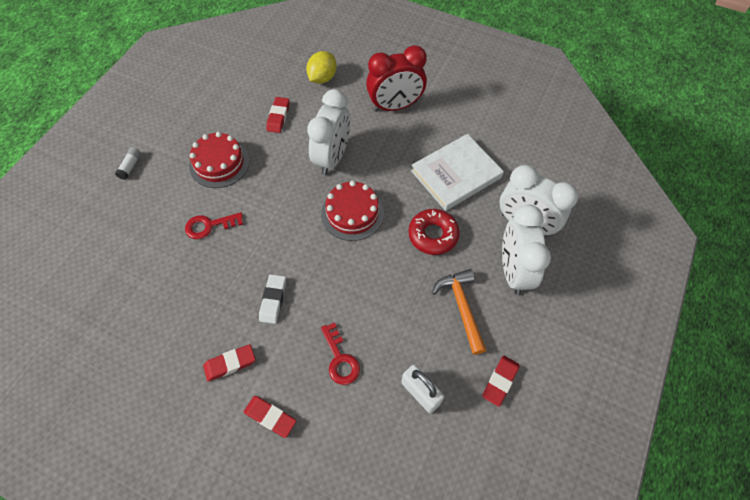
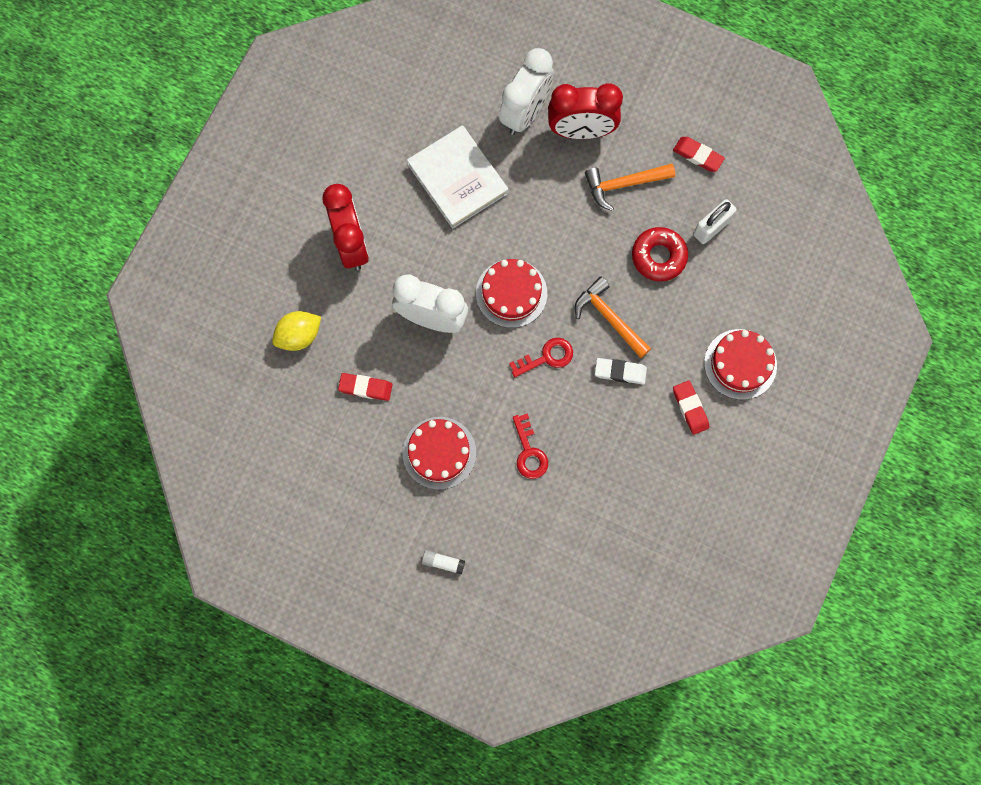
camera: 90 degrees left, 15 degrees up
(270, 417) = (740, 364): red eraser -> red cake
(322, 78) = (299, 336): yellow lemon -> yellow lemon turned 60 degrees counterclockwise
(326, 291) = (609, 318): none -> orange hammer
(340, 359) = (681, 302): red key -> red key (546, 357)
(433, 235) = (539, 208): red donut -> red donut (658, 256)
(513, 270) = (581, 131): white clock -> red clock

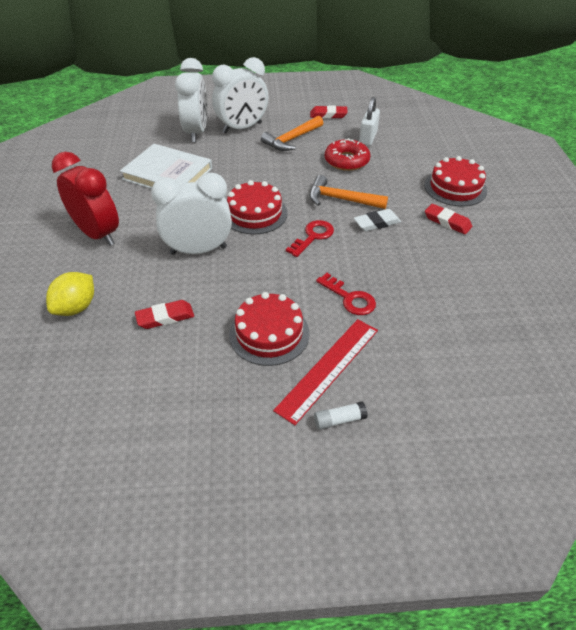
camera: 30 degrees left, 30 degrees down
(464, 513) = (328, 368): none -> red ruler
(581, 131) = (242, 128): red clock -> white clock

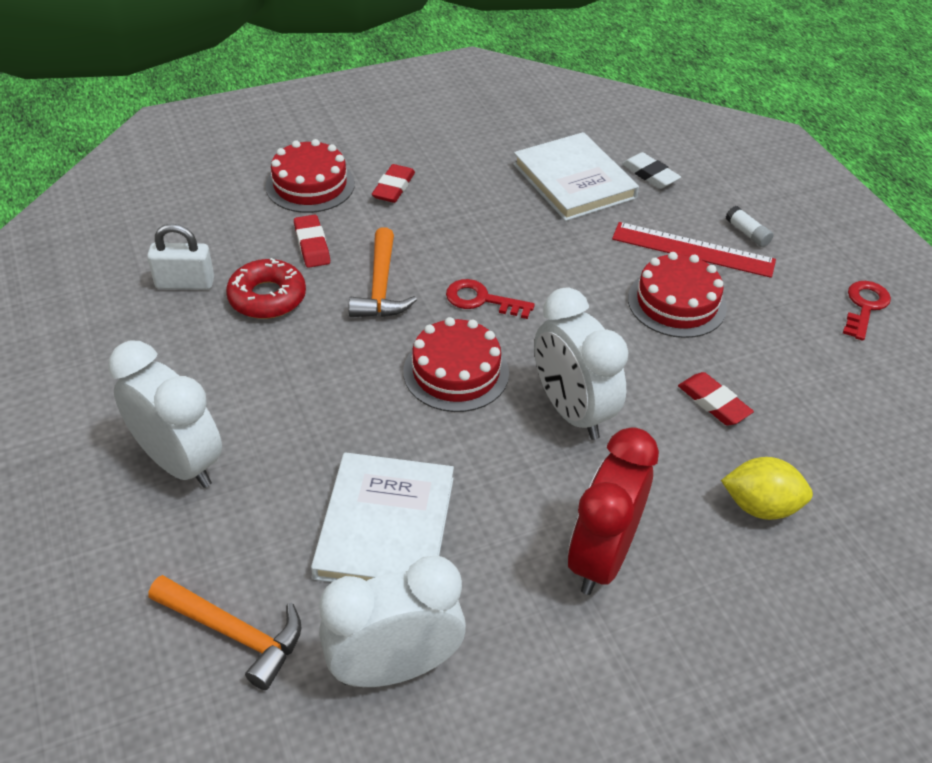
camera: 110 degrees left, 0 degrees up
(196, 132) = (213, 535): white clock -> white clock (394, 667)
(292, 140) = (212, 378): orange hammer -> orange hammer (235, 633)
(328, 115) = (103, 346): red eraser -> red eraser (312, 245)
(349, 298) = (581, 250): red key -> red key (864, 307)
(377, 223) = (423, 246): white eraser -> white eraser (650, 174)
(442, 320) = (574, 181): none -> white book

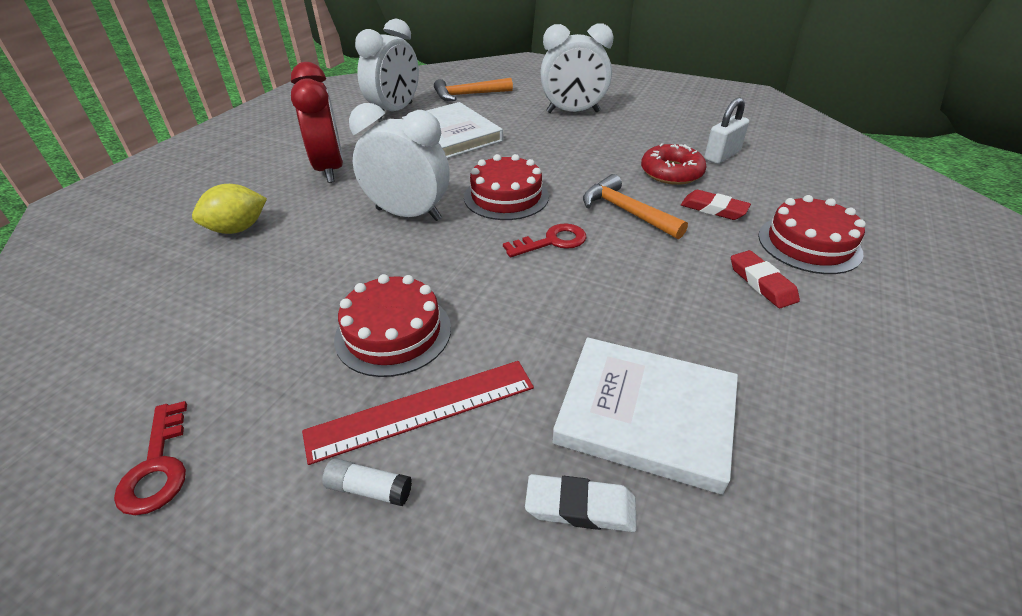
camera: 140 degrees right, 5 degrees down
(713, 402) = (305, 270): red eraser -> none

